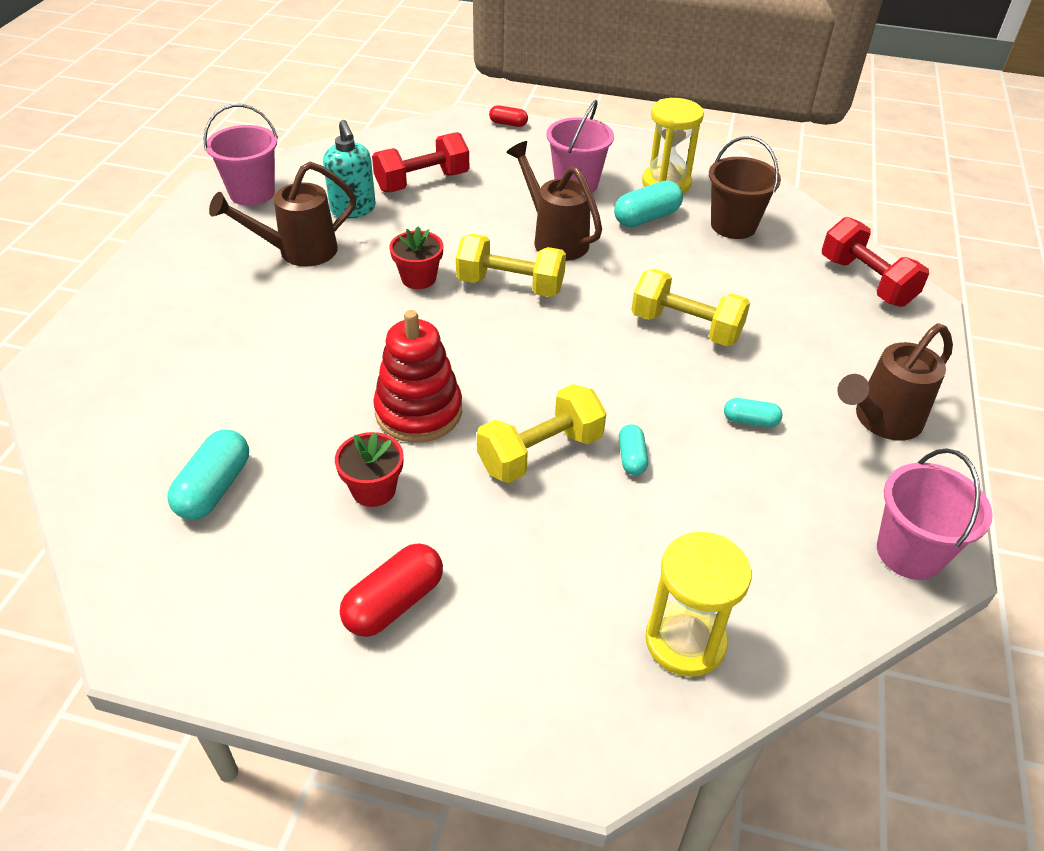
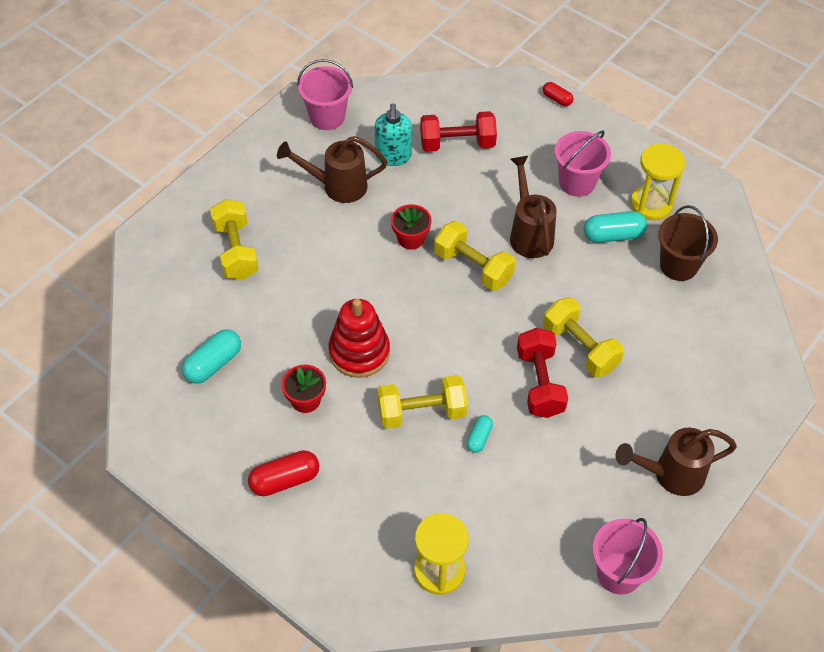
camera: 25 degrees right, 10 degrees up
(191, 349) = (236, 251): none -> yellow dumbbell
(750, 421) = (577, 440): turquoise capsule -> none
(866, 281) = (749, 354): red dumbbell -> red dumbbell (540, 383)

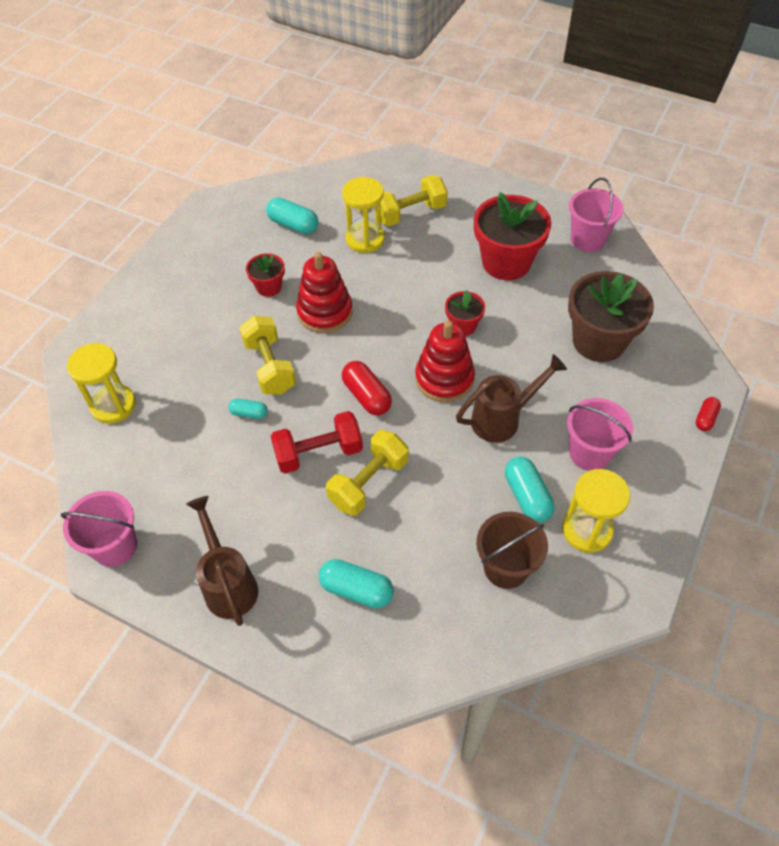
camera: 80 degrees right, 0 degrees up
(261, 299) = (365, 239): none -> yellow hourglass
(285, 480) = (191, 289): red capsule -> red capsule (367, 396)
(337, 186) = (506, 262): brown watering can -> red flower pot
(393, 156) = (559, 295): turquoise soap dispenser -> none
(457, 143) = (598, 341): red dumbbell -> brown flower pot
(473, 267) = (444, 379): yellow dumbbell -> red stacking toy
(687, 374) = (356, 590): none -> turquoise capsule

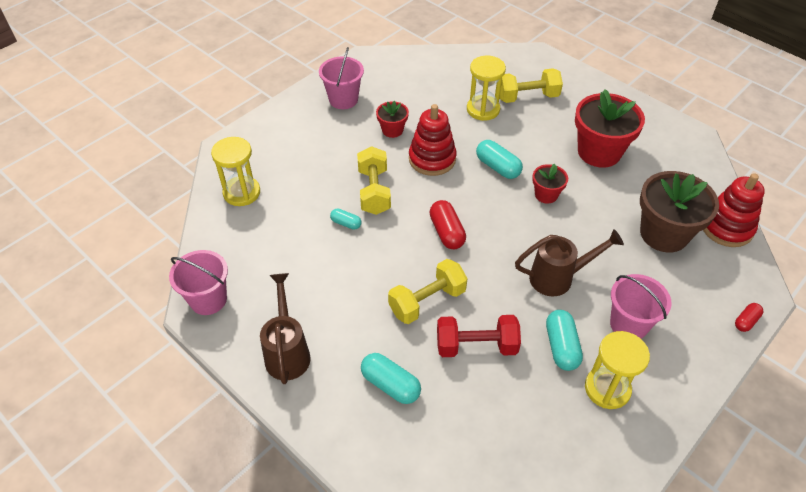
camera: 15 degrees right, 5 degrees down
(293, 225) = (427, 87): turquoise capsule -> turquoise capsule (497, 167)
(318, 453) = (393, 268): red dumbbell -> red dumbbell (476, 346)
(444, 379) = (517, 233): red stacking toy -> red stacking toy (726, 227)
(506, 567) = (525, 401): brown bucket -> none
(587, 239) = (678, 148): pink bucket -> pink bucket (343, 99)

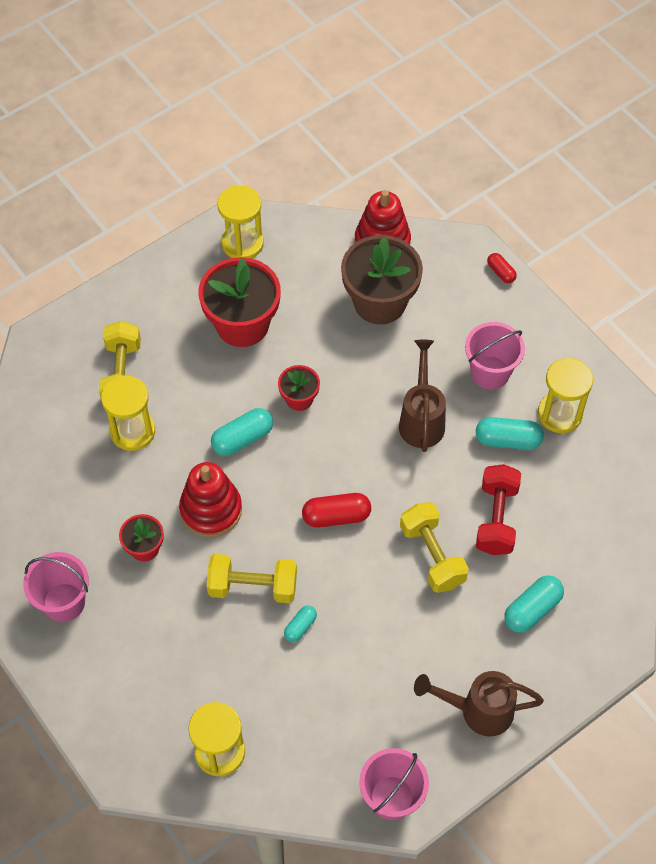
camera: 80 degrees left, 10 degrees up
(674, 141) = (242, 243): none -> yellow hourglass

